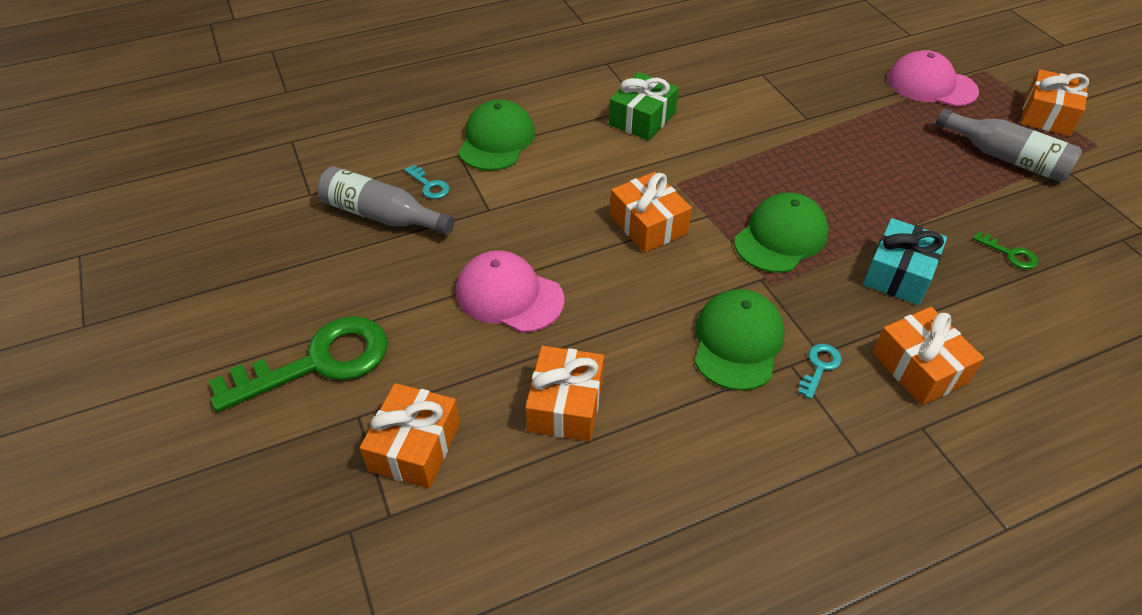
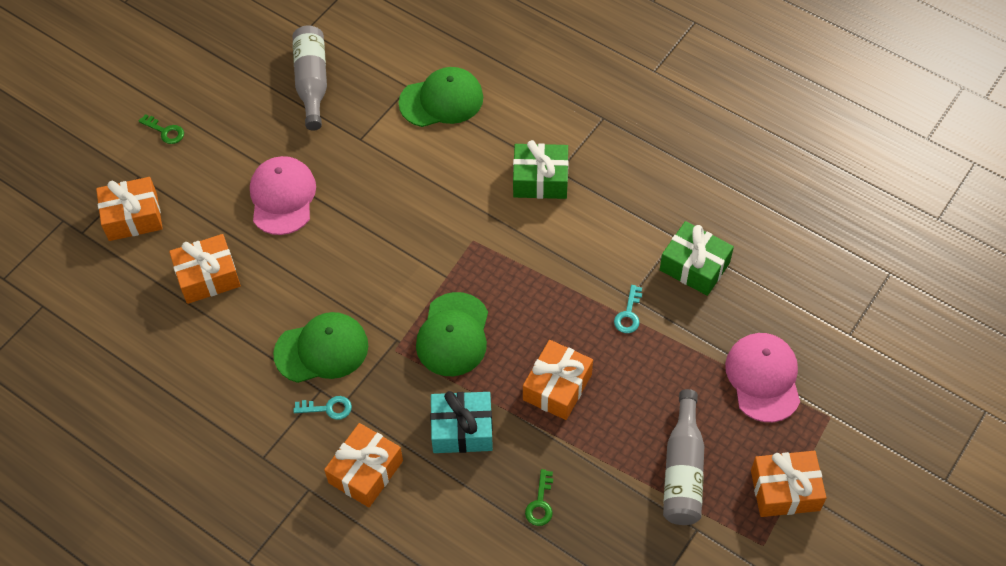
camera: 60 degrees right, 10 degrees up
(318, 362) = (165, 131): green key -> green key, size x0.41
(429, 185) = (361, 90): turquoise key -> turquoise key (628, 314)
(648, 224) = (409, 243): orange gift -> orange gift (557, 387)
(781, 237) = (453, 335): green cap -> green cap turned 90 degrees clockwise
(798, 76) = (694, 266): none -> green gift

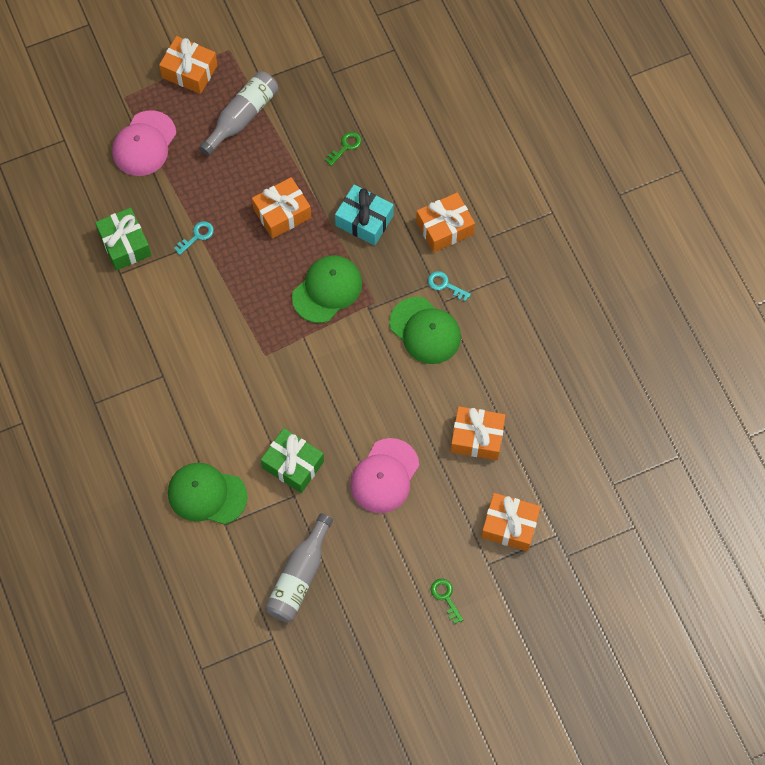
camera: 150 degrees left, 10 degrees up
(322, 349) = (425, 331): green cap -> green cap turned 150 degrees counterclockwise
(540, 180) = (181, 376): green gift -> green gift (293, 464)

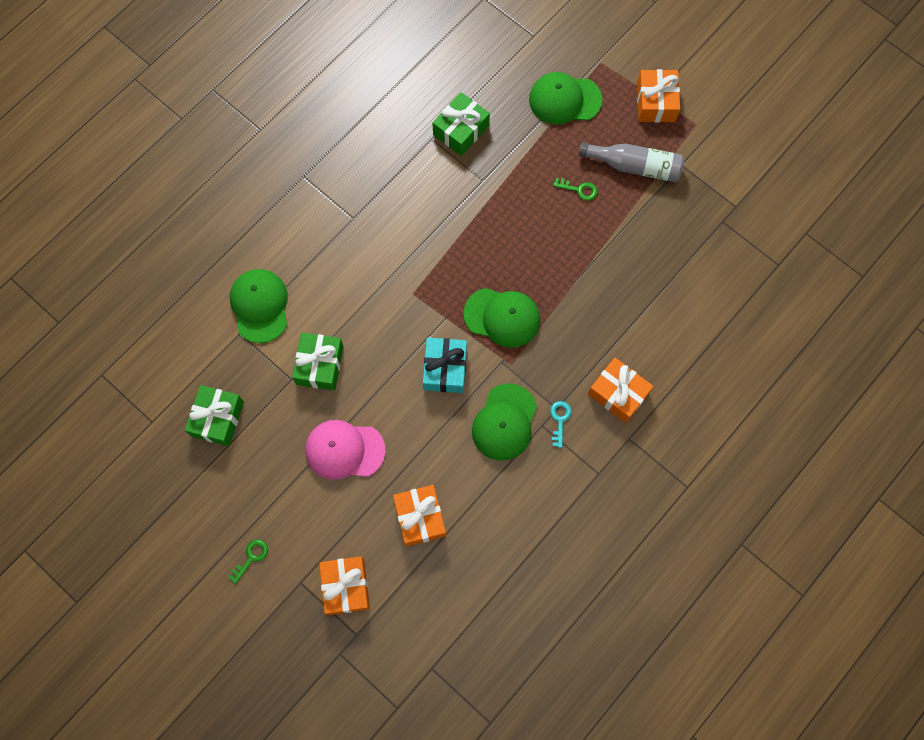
camera: 65 degrees right, 5 degrees up
(144, 144) = (564, 100): pink cap -> green cap
(197, 236) = (498, 184): turquoise key -> none
(282, 213) = (557, 244): orange gift -> none
(299, 576) = (218, 419): grey bottle -> green gift
(345, 146) = (654, 268): green key -> green key (579, 190)
(364, 220) = (588, 318): turquoise gift -> turquoise gift (445, 369)

